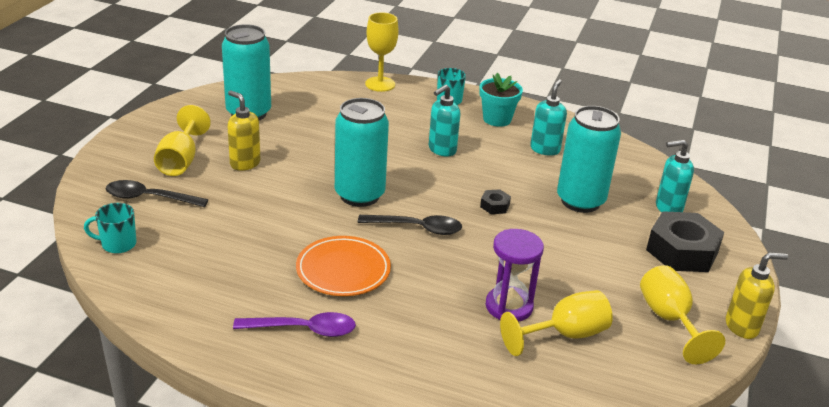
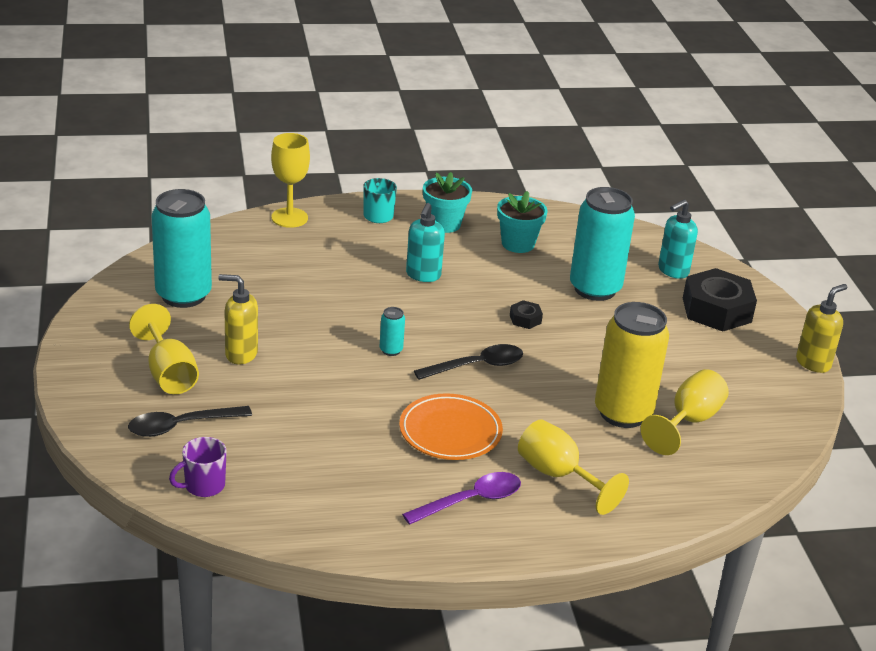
camera: 30 degrees left, 0 degrees up
(117, 244) = (203, 486): turquoise mug -> purple mug
(359, 195) = (391, 350): turquoise can -> turquoise can, size x0.41
(509, 306) = (623, 413): purple hourglass -> yellow can
(545, 149) = (518, 244): turquoise soap dispenser -> turquoise flower pot
(669, 320) = (756, 377): yellow goblet -> yellow goblet (558, 475)

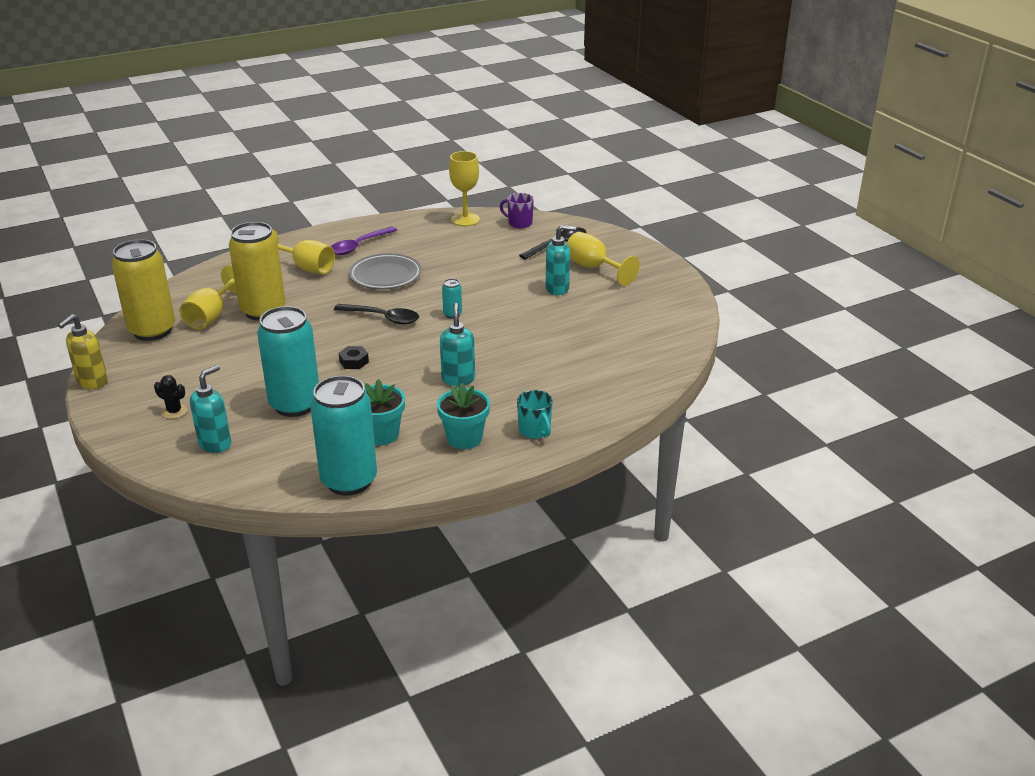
camera: 165 degrees right, 0 degrees up
(183, 295) = (636, 317): turquoise can -> turquoise can (349, 481)
(203, 486) = (519, 223): purple mug -> purple mug turned 105 degrees counterclockwise
(240, 354) = (557, 289): yellow soap dispenser -> turquoise soap dispenser
(289, 218) = (615, 405): yellow goblet -> yellow goblet (465, 219)
(450, 432) = (385, 275): orange plate -> grey plate
(476, 366) = (382, 318): black spoon -> black spoon turned 120 degrees counterclockwise
(716, 310) = (174, 411): black nut -> black cactus
(761, 417) = (152, 331): none -> yellow can

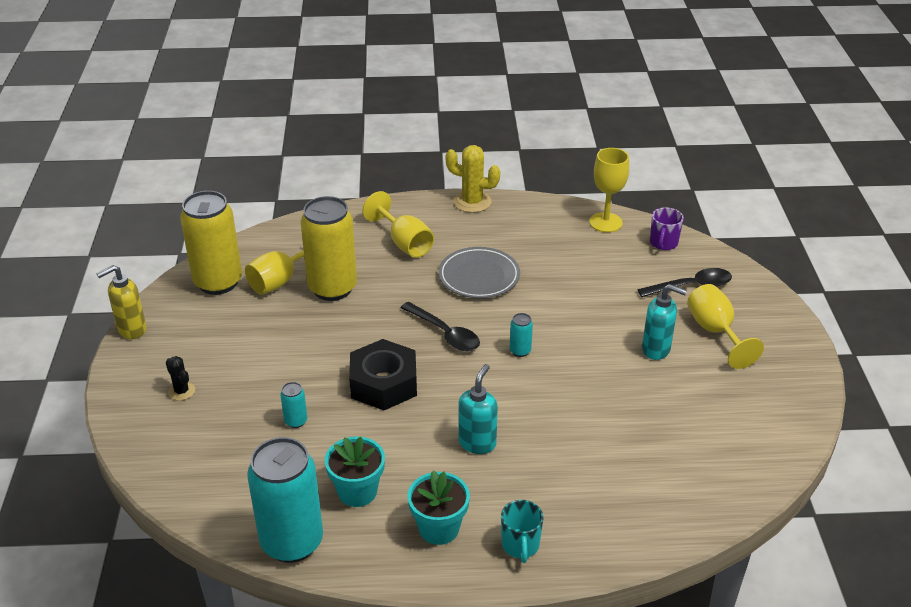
camera: 25 degrees right, 5 degrees up
(215, 444) = (195, 446): turquoise soap dispenser -> none
(295, 404) = (296, 421): turquoise can -> turquoise can, size x0.41
(345, 229) = (472, 202): none -> yellow cactus
(354, 362) = (383, 383): black nut -> black nut, size x2.27
(359, 246) = (473, 228): purple spoon -> none
(519, 223) = (663, 243): purple mug -> purple mug turned 120 degrees counterclockwise

